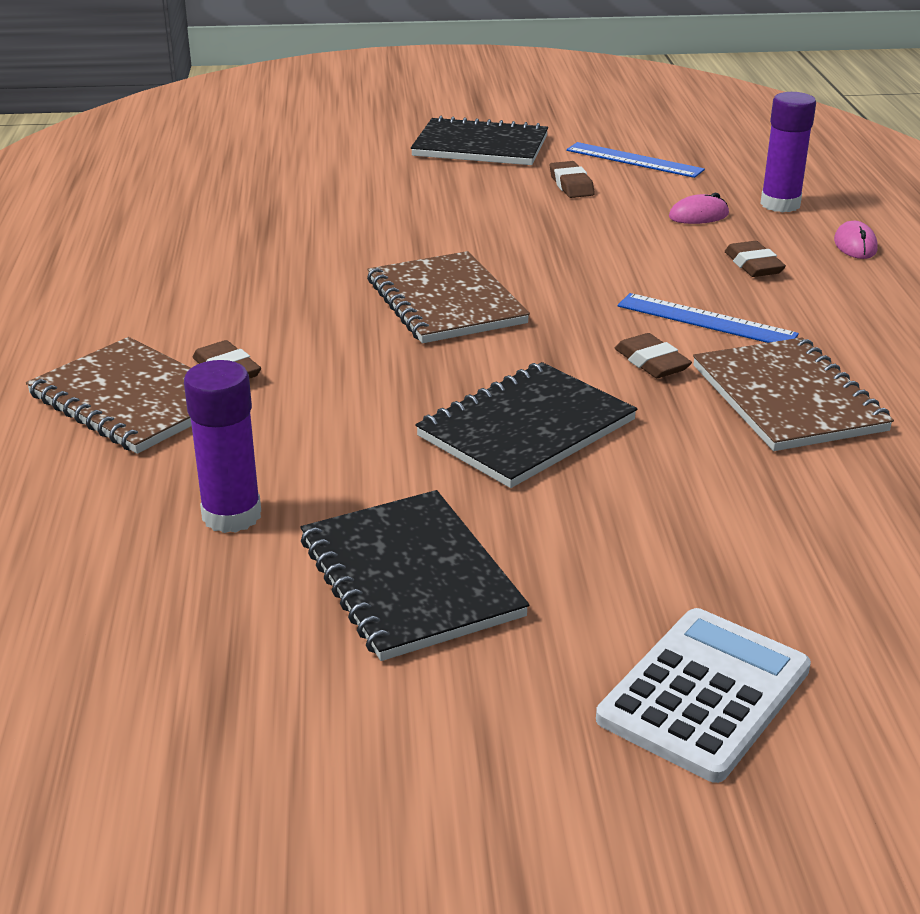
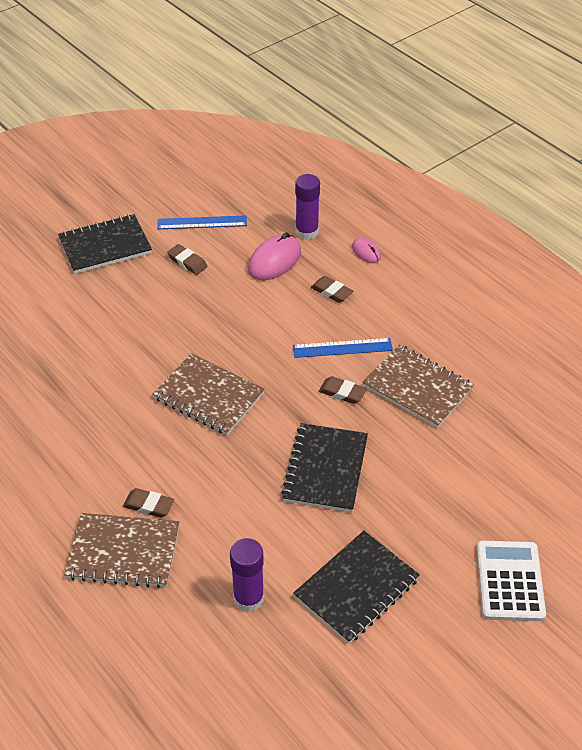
camera: 35 degrees left, 15 degrees up
(410, 578) = (356, 588): black notebook -> black notebook turned 75 degrees counterclockwise
(698, 216) = (274, 261): pink mouse -> pink mouse, size x1.80

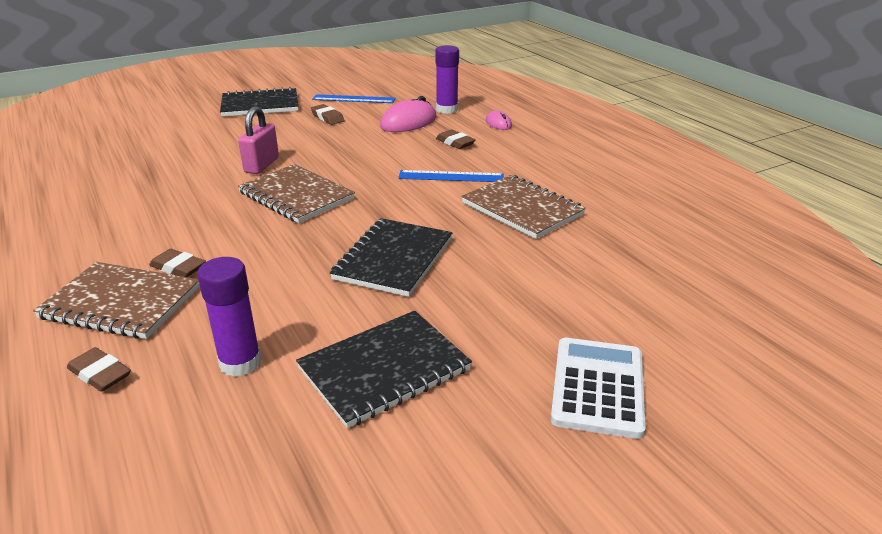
camera: 10 degrees right, 15 degrees down
(155, 353) = (262, 165): none -> pink padlock
(342, 392) = (438, 205): brown eraser -> brown eraser (100, 374)

